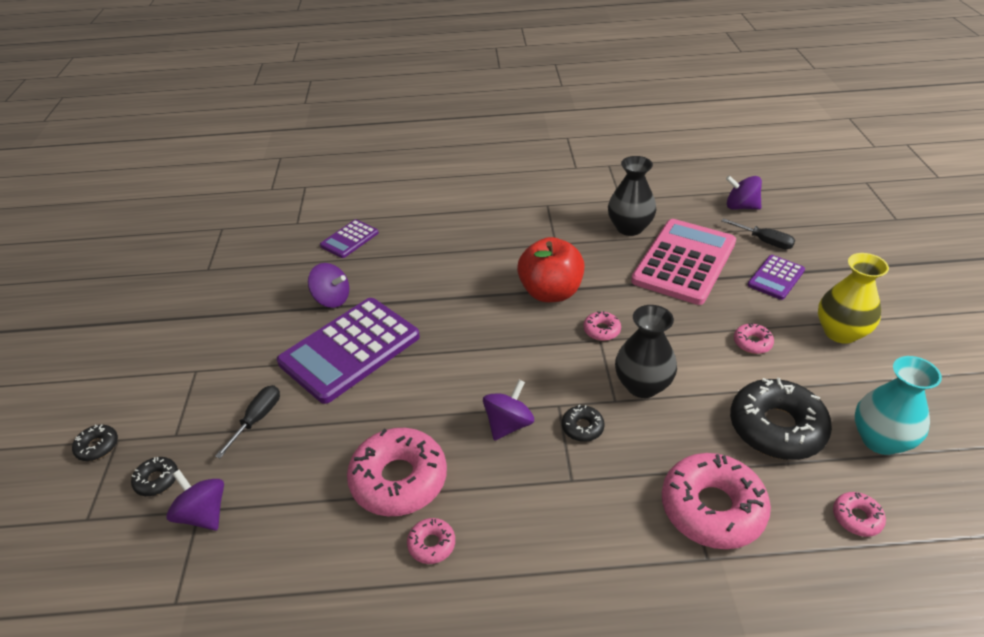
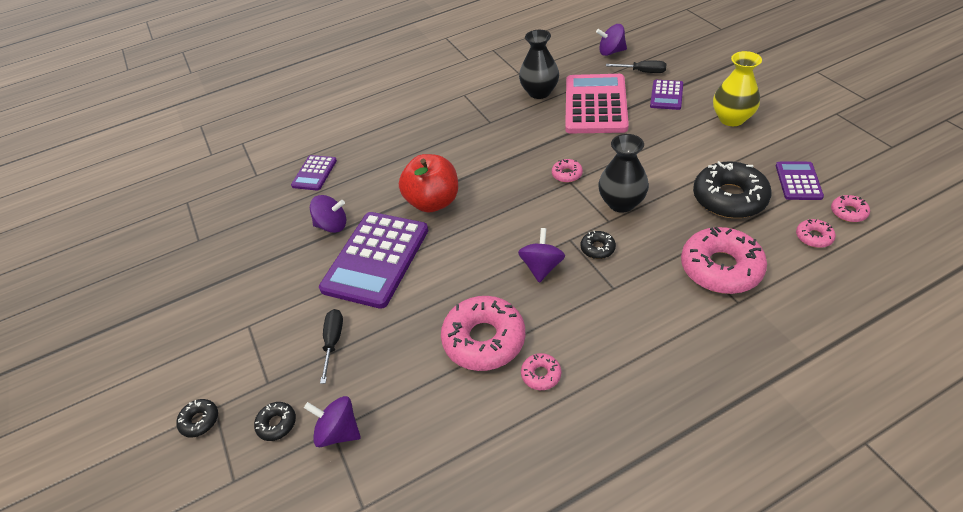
camera: 20 degrees left, 5 degrees up
(550, 292) = (510, 160): red apple -> red apple (433, 202)
(752, 343) = (678, 146): pink donut -> pink donut (848, 212)
(880, 440) = (798, 181): turquoise vase -> purple calculator

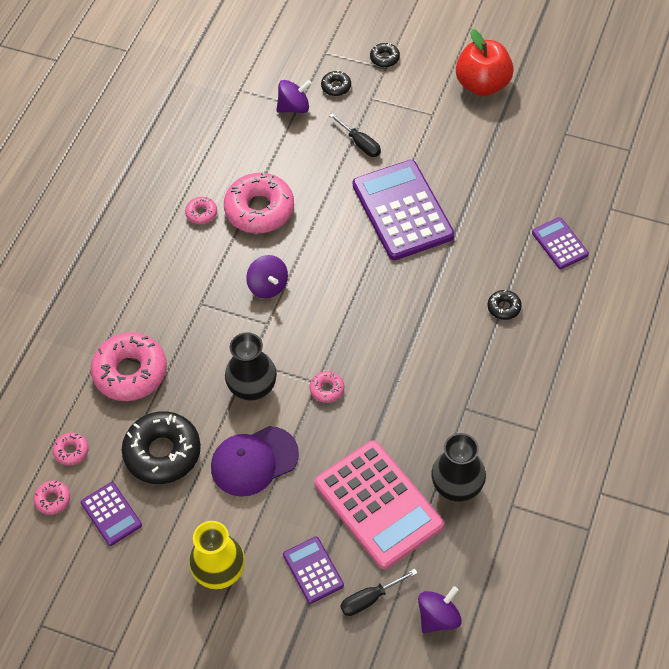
camera: 135 degrees right, 10 degrees up
(332, 225) = (474, 212): purple spinning top -> none
(433, 202) = (416, 285): red apple -> red apple (483, 84)
(597, 248) = (238, 330): black donut -> black donut (504, 307)
(659, 161) = (254, 461): none -> purple cap

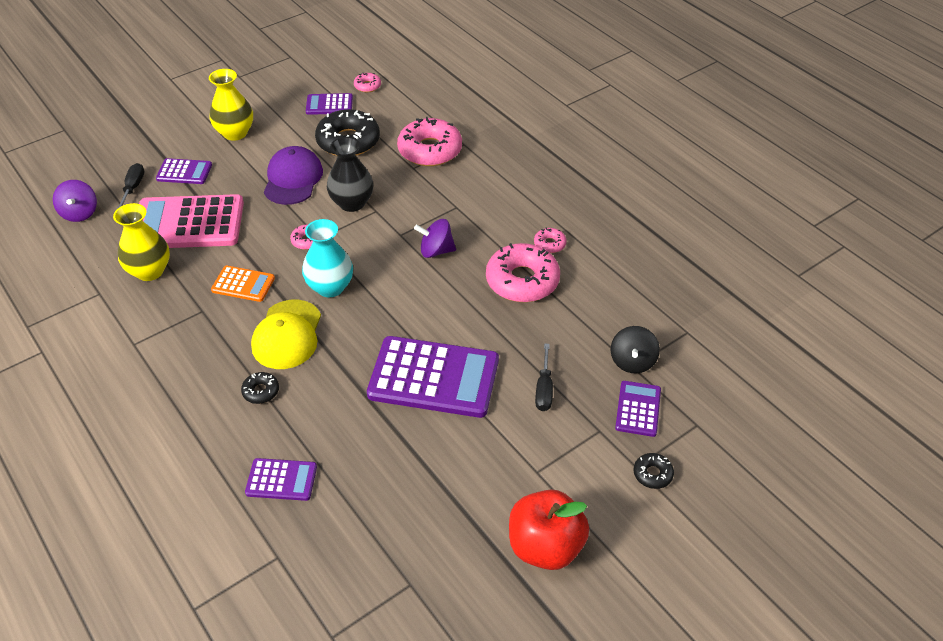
camera: 120 degrees right, 10 degrees down
(71, 451) = (394, 104): pink donut -> none
(294, 107) = (632, 361): purple spinning top -> black spinning top
(336, 87) = (638, 409): black donut -> purple calculator
(360, 143) = (544, 389): black screwdriver -> black screwdriver turned 75 degrees counterclockwise
(367, 334) = (330, 287): none -> turquoise vase
(414, 400) = (243, 284): none -> orange calculator
(439, 329) = (287, 335): none -> yellow cap
(457, 486) = (150, 271): black vase -> yellow vase

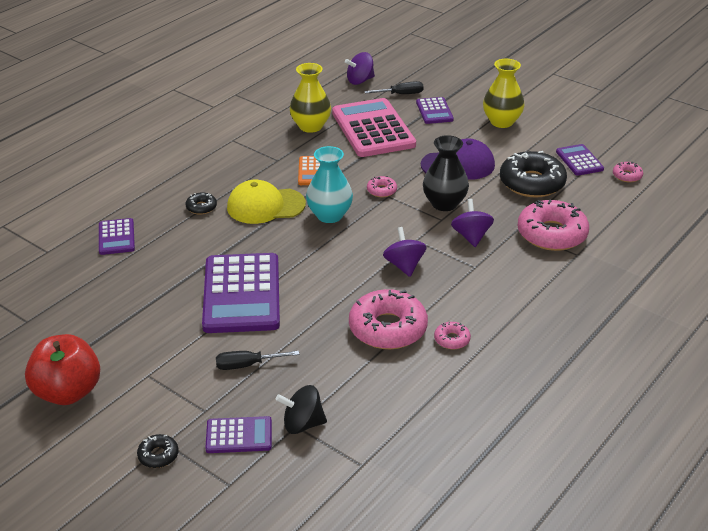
camera: 75 degrees right, 10 degrees down
(411, 198) = (471, 236): none -> purple spinning top

